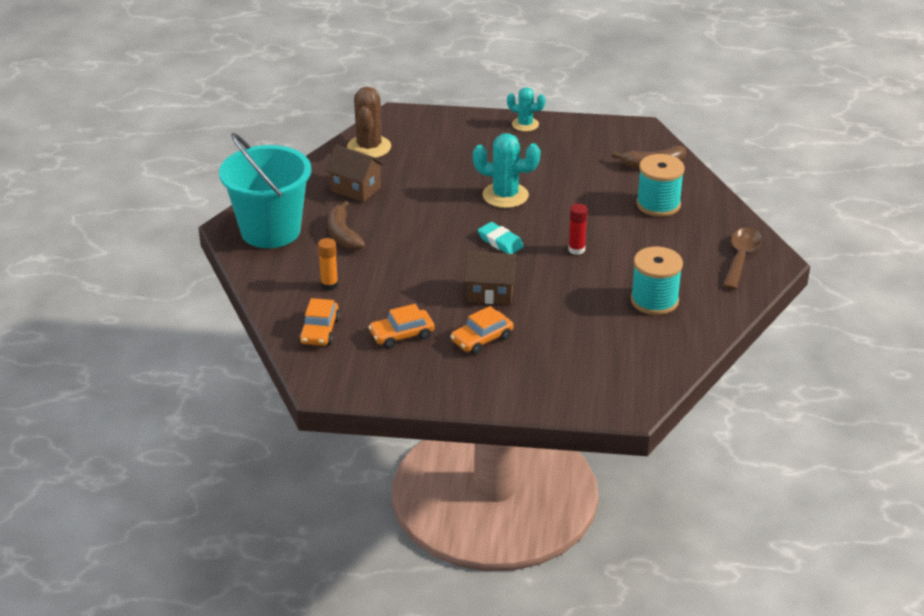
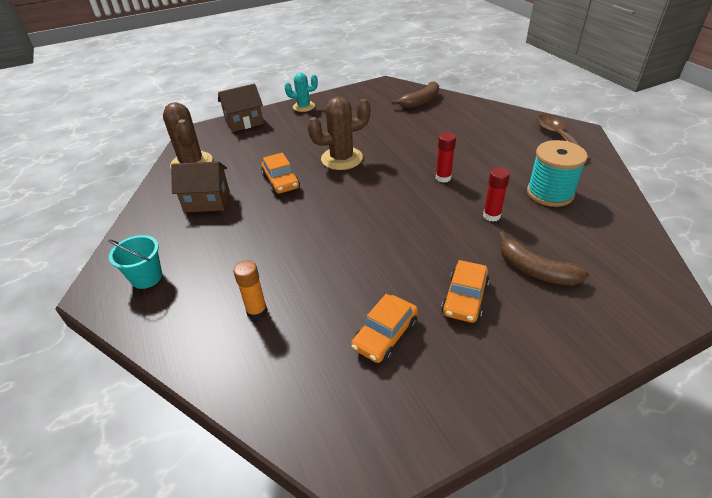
camera: 30 degrees left, 5 degrees up
(270, 231) = (146, 277): turquoise bucket -> turquoise bucket, size x0.44
(320, 331) = (292, 378): orange car -> orange car (281, 181)
(343, 234) = (228, 249): brown banana -> brown banana (535, 270)
(490, 293) = (420, 246): brown house -> brown house (244, 122)
(500, 242) = (377, 196): turquoise eraser -> none
(505, 195) = (342, 158): turquoise cactus -> brown cactus
(577, 296) = (491, 216): none -> red glue stick
(658, 204) = (457, 124): turquoise spool -> none

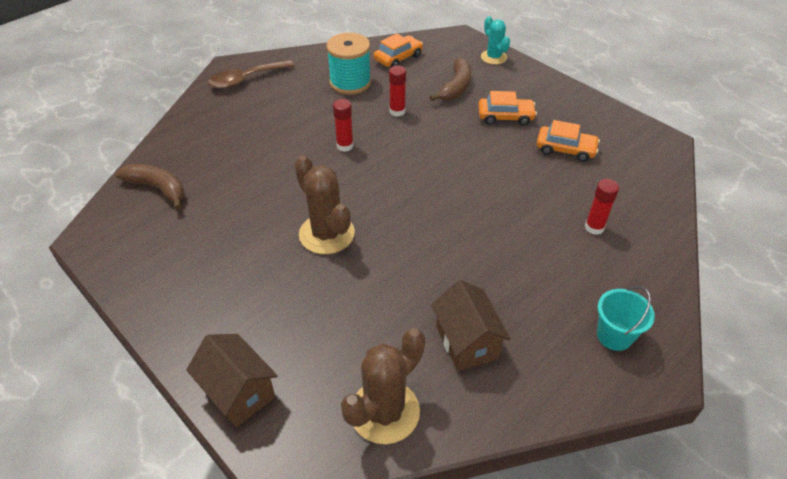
camera: 110 degrees left, 5 degrees up
(257, 311) = (594, 227): orange glue stick -> red glue stick
(281, 181) = (396, 278): orange car -> orange car (398, 58)
(304, 106) = (174, 323): turquoise cactus -> turquoise cactus (493, 57)

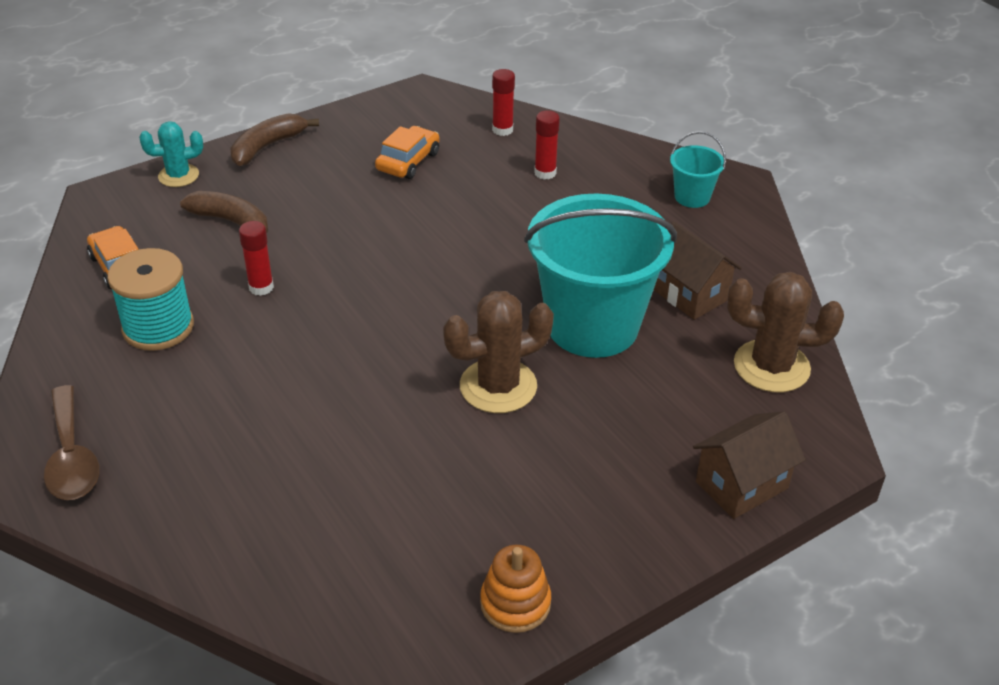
camera: 80 degrees left, 5 degrees down
(133, 268) = (515, 603): none -> orange stacking toy
(157, 188) = (336, 580): brown banana -> brown banana (267, 147)
(345, 146) = (319, 350): red glue stick -> red glue stick (502, 130)
(384, 412) = (771, 366): brown cactus -> brown cactus turned 45 degrees counterclockwise
(405, 279) = (592, 326): none -> turquoise bucket
(466, 342) = (689, 294): brown house -> brown house turned 60 degrees clockwise
(505, 117) = (322, 193): orange car -> none

